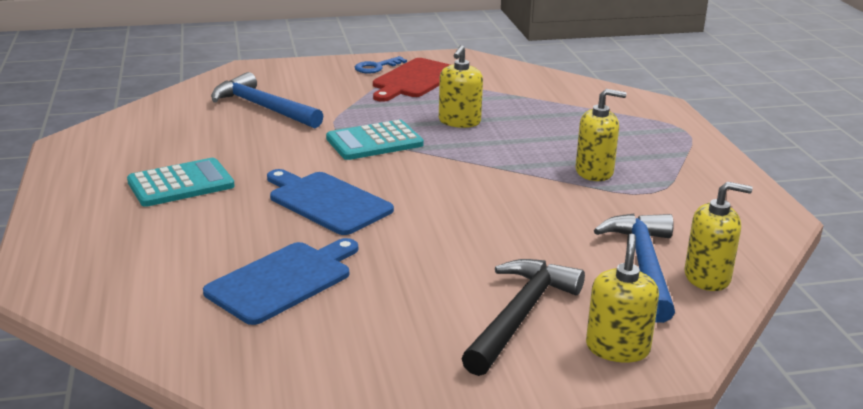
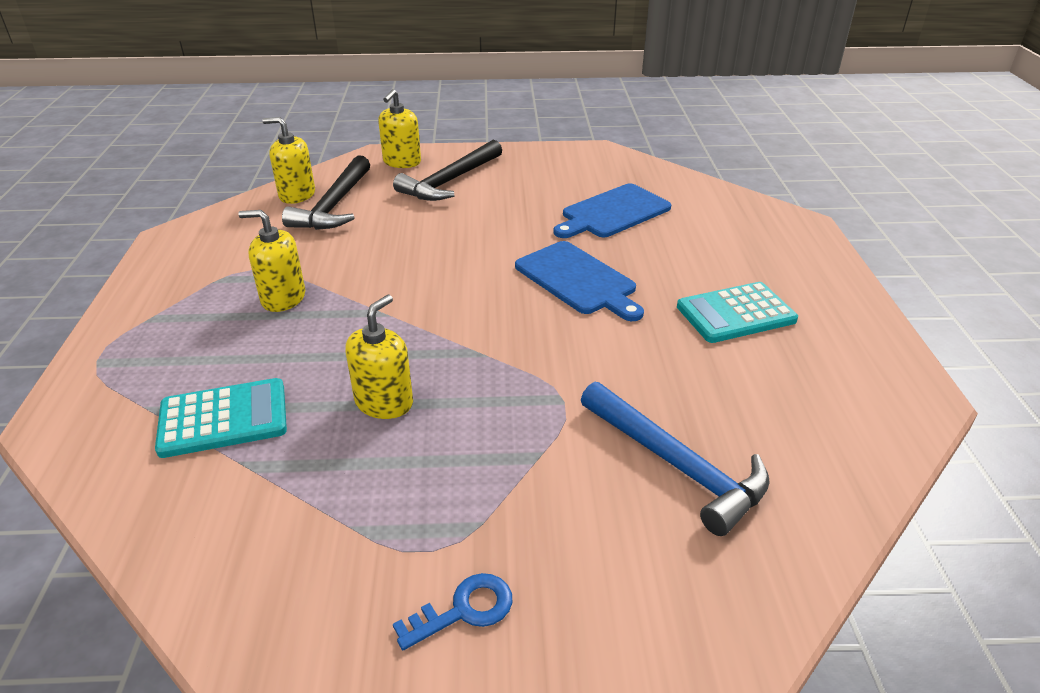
camera: 170 degrees left, 10 degrees up
(374, 142) = (514, 367): turquoise calculator -> turquoise calculator (223, 419)
(414, 80) = (403, 542): red cutting board -> none
(644, 265) = (334, 205): blue hammer -> black hammer

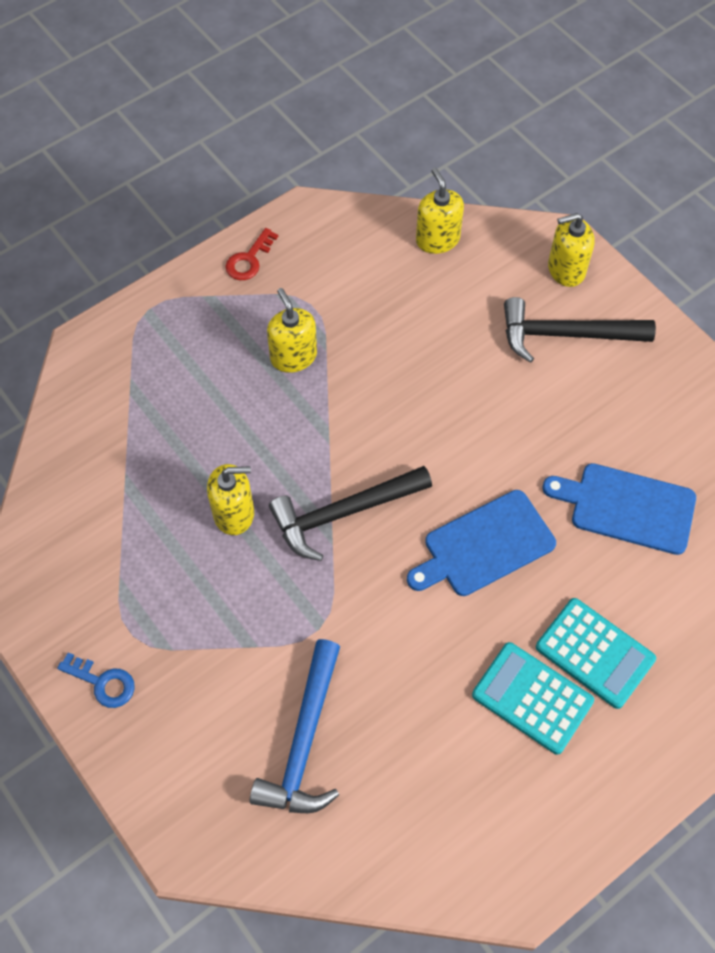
camera: 55 degrees right, 25 degrees up
(157, 281) = (249, 260): none -> red key
(223, 419) = (152, 432): turquoise calculator -> turquoise calculator (595, 653)
(334, 205) = (445, 280): black hammer -> black hammer (343, 513)
(578, 280) = (484, 545): blue cutting board -> blue cutting board turned 45 degrees clockwise

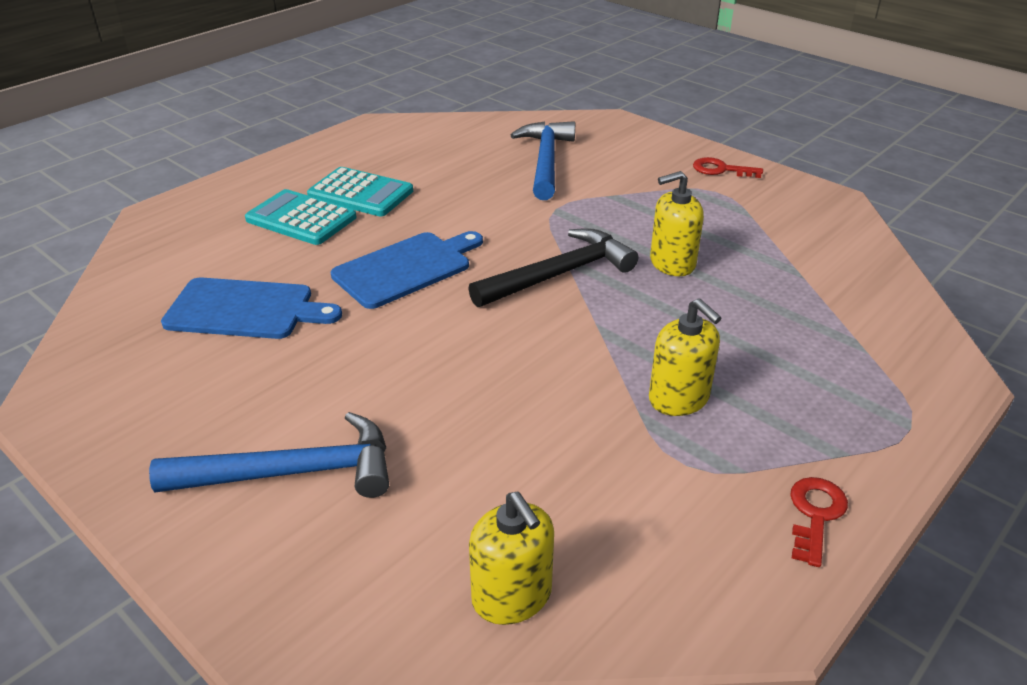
camera: 170 degrees right, 25 degrees down
(103, 682) = (721, 170): blue key -> red key
(565, 334) = (293, 473): black hammer -> blue hammer
(566, 269) = (278, 574): yellow soap dispenser -> none

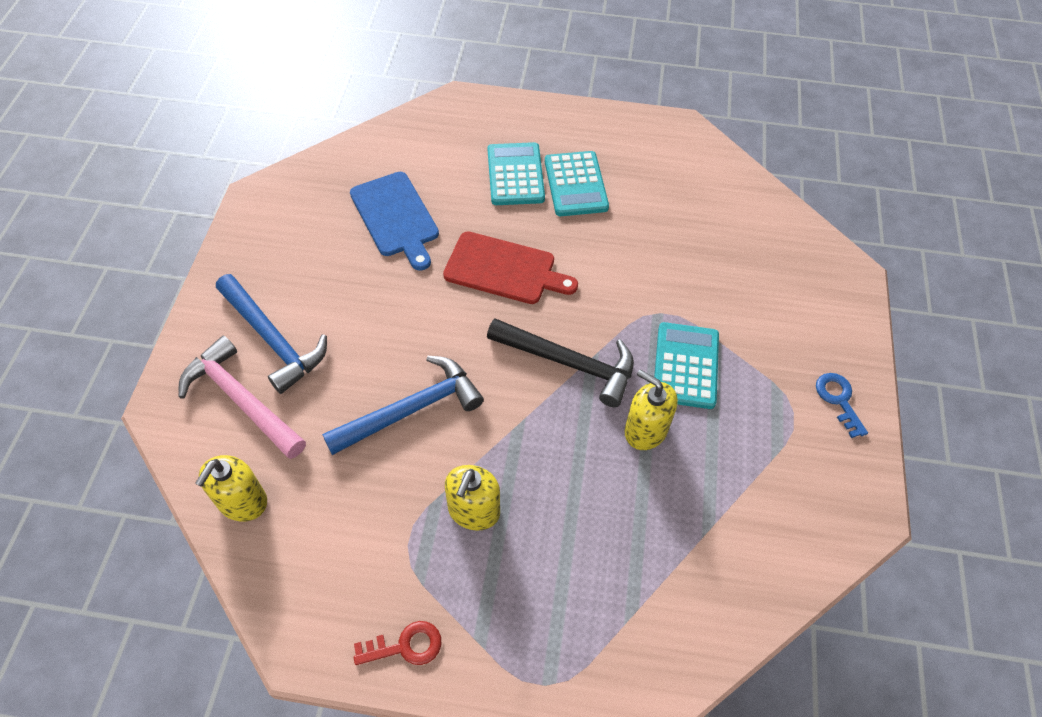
camera: 55 degrees right, 20 degrees up
(351, 538) = (241, 399): none -> pink hammer
(406, 268) = (504, 269): blue cutting board -> red cutting board
(546, 161) = (730, 266): blue hammer -> blue hammer (412, 409)
(624, 218) = (686, 366): none -> turquoise calculator
(721, 170) = (838, 400): red key -> blue key

